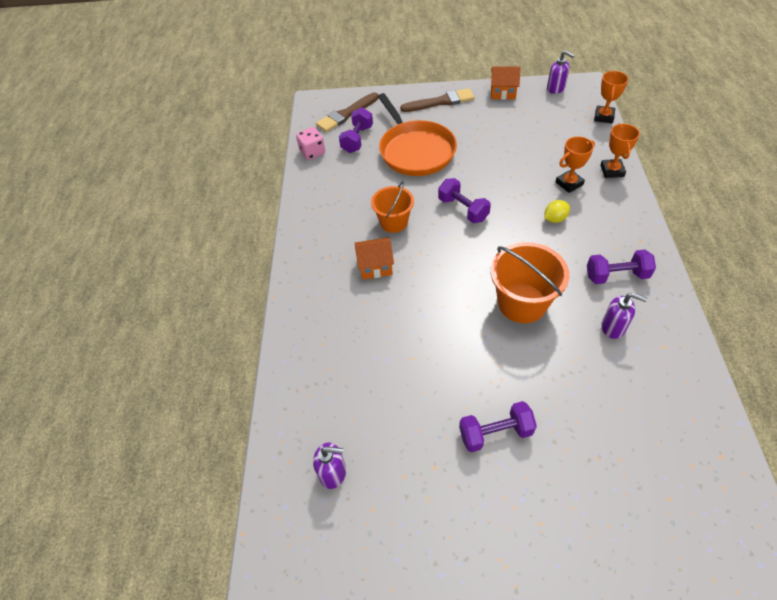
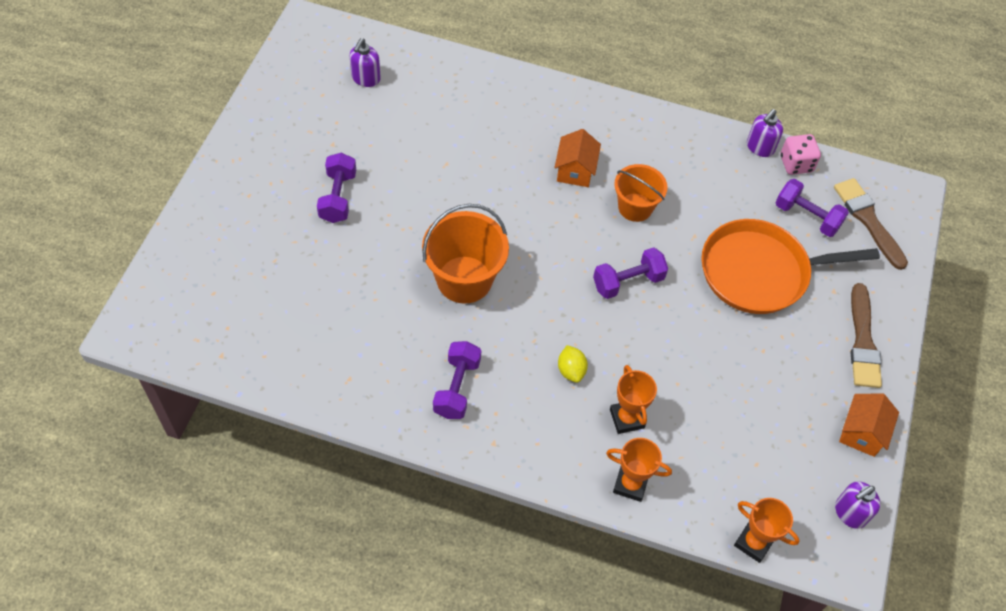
camera: 100 degrees right, 5 degrees up
(613, 327) = (393, 346): purple soap dispenser -> purple soap dispenser (760, 147)

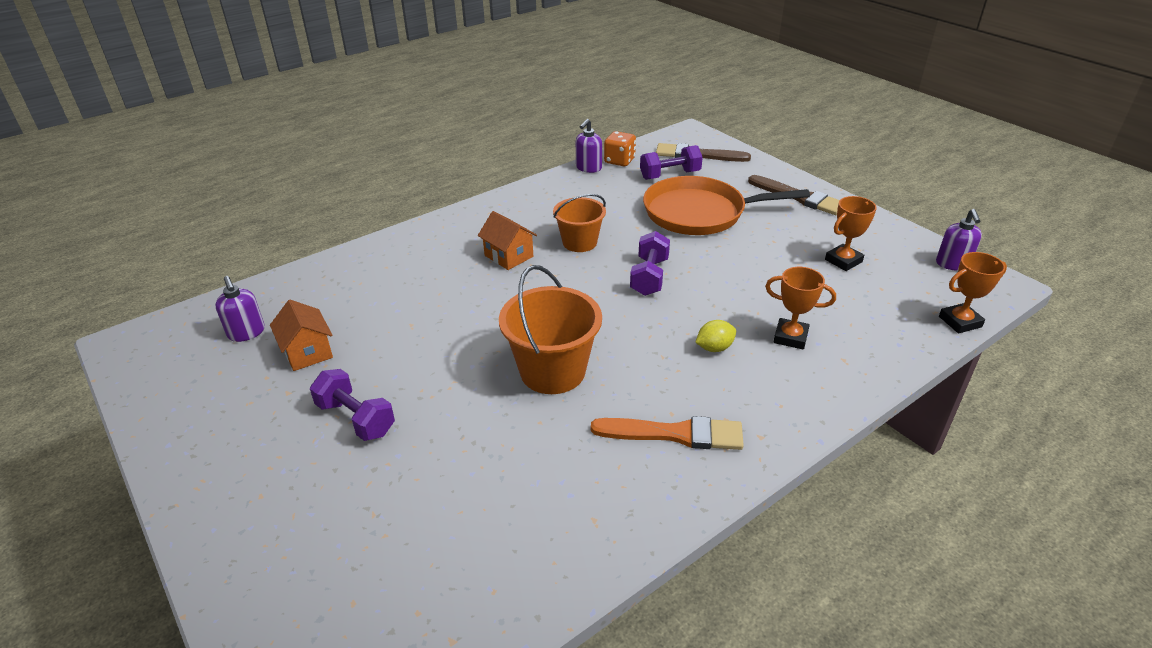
camera: 50 degrees left, 20 degrees down
(457, 388) = (675, 434): purple dumbbell -> orange brush
(571, 370) = (714, 348): yellow lemon -> yellow lemon turned 45 degrees counterclockwise
(630, 484) = (863, 365): orange trophy -> orange trophy (843, 261)
(760, 147) = (588, 168): purple soap dispenser -> purple soap dispenser turned 45 degrees clockwise
(760, 272) = (699, 213): orange pan -> orange pan turned 60 degrees clockwise
(796, 164) = (619, 161): pink dice -> orange dice
(861, 433) = (881, 230): orange house -> orange house (307, 352)

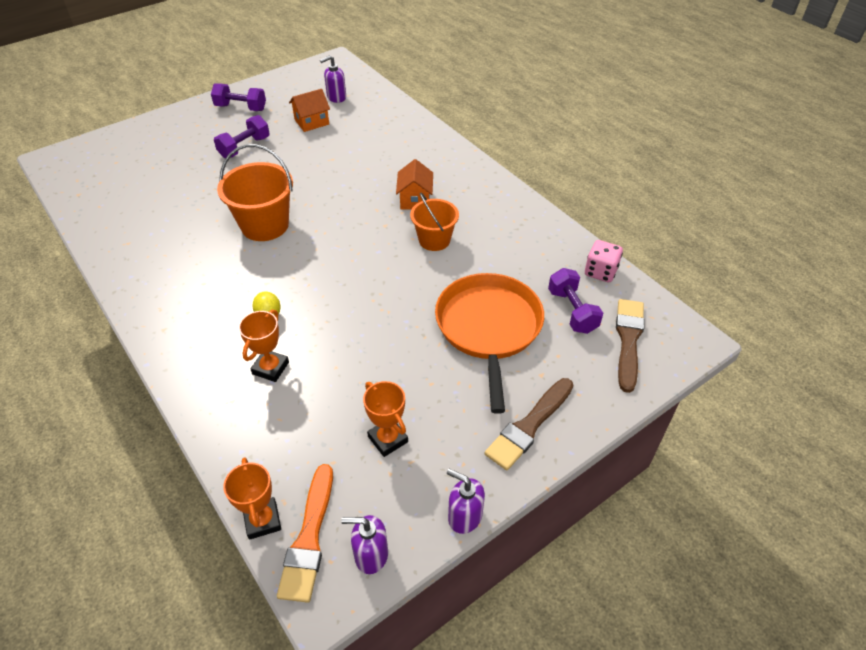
camera: 90 degrees right, 10 degrees up
(509, 256) = (415, 199): orange house -> orange house turned 45 degrees counterclockwise
(588, 168) = (579, 248): purple soap dispenser -> purple soap dispenser (464, 516)
(619, 161) = (600, 272): orange dice -> pink dice
(649, 277) = (375, 282): purple dumbbell -> purple dumbbell (241, 108)
(675, 434) = (182, 283): orange brush -> orange brush (309, 538)

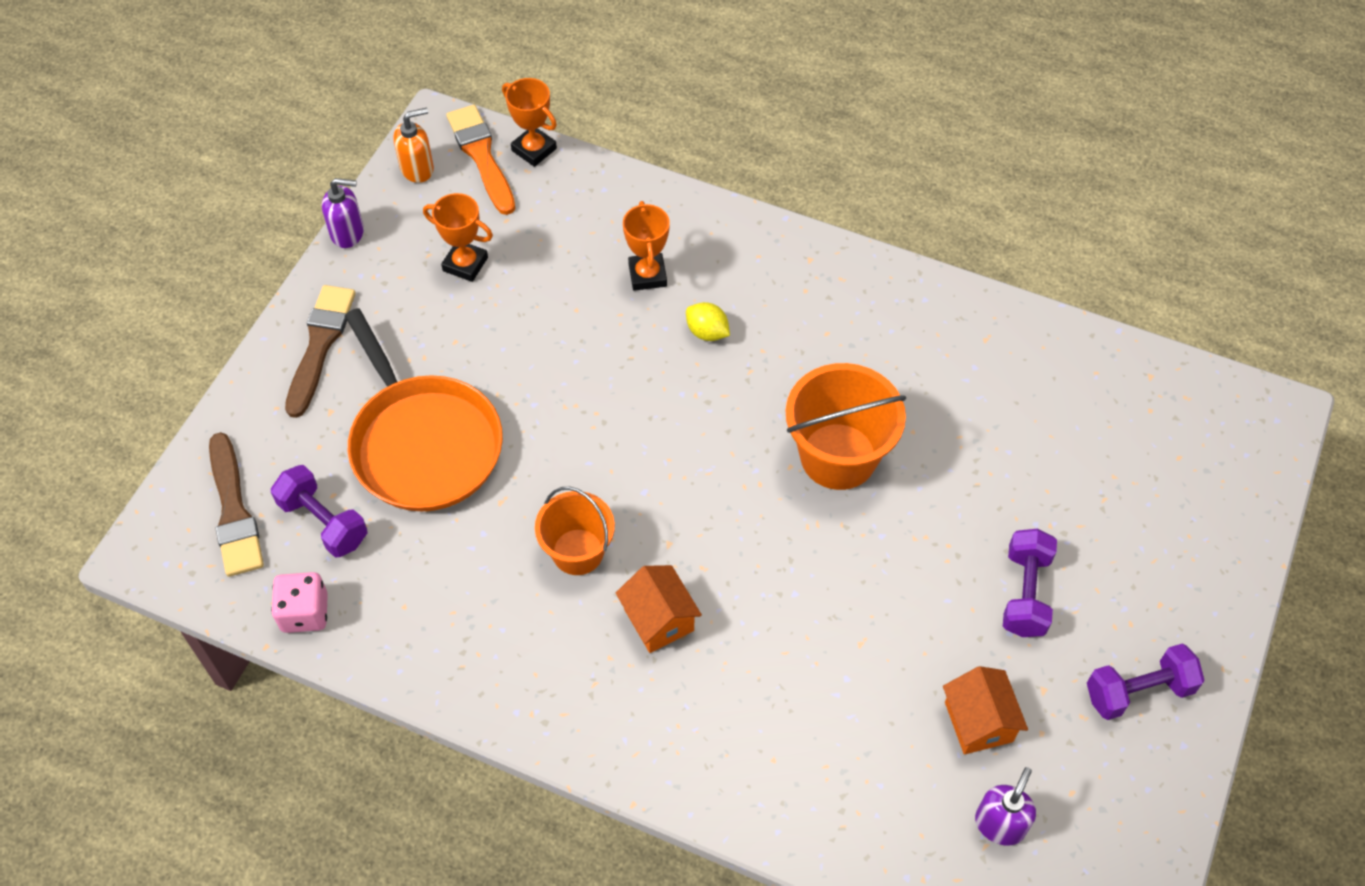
camera: 150 degrees right, 10 degrees up
(311, 122) = (978, 722): orange house -> orange house turned 45 degrees counterclockwise
(371, 555) = (417, 168): purple soap dispenser -> orange soap dispenser

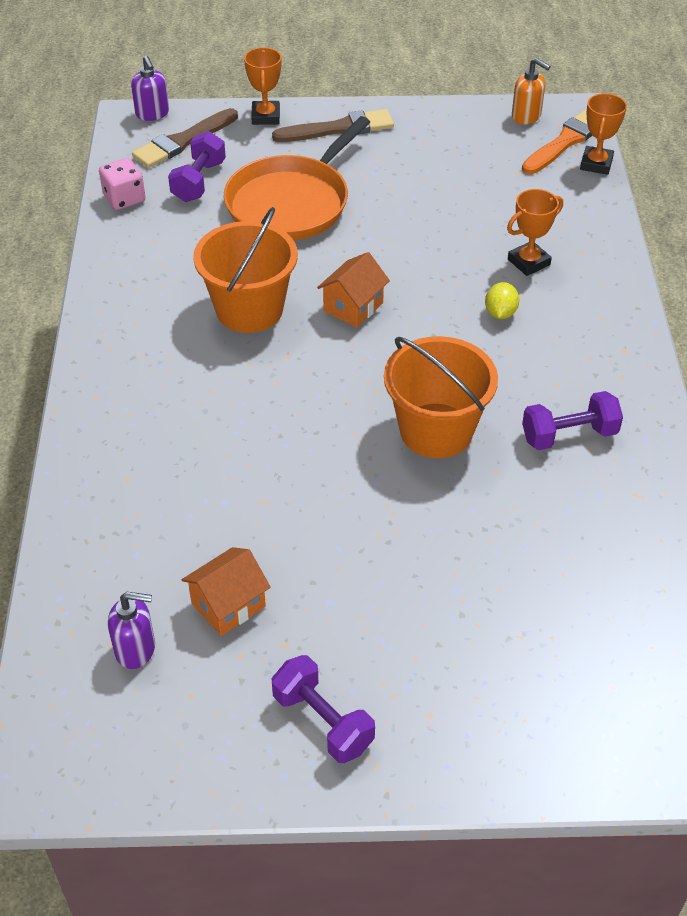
camera: 65 degrees right, 10 degrees down
(348, 233) = (442, 106): purple soap dispenser -> purple soap dispenser (152, 114)
(465, 264) = (461, 168): orange trophy -> orange trophy (266, 116)
(577, 552) = (249, 309): orange bucket -> orange bucket, size x1.53
(658, 619) = (216, 372): orange house -> orange house (353, 307)
(1025, 593) = (378, 602): purple dumbbell -> purple dumbbell (569, 435)

